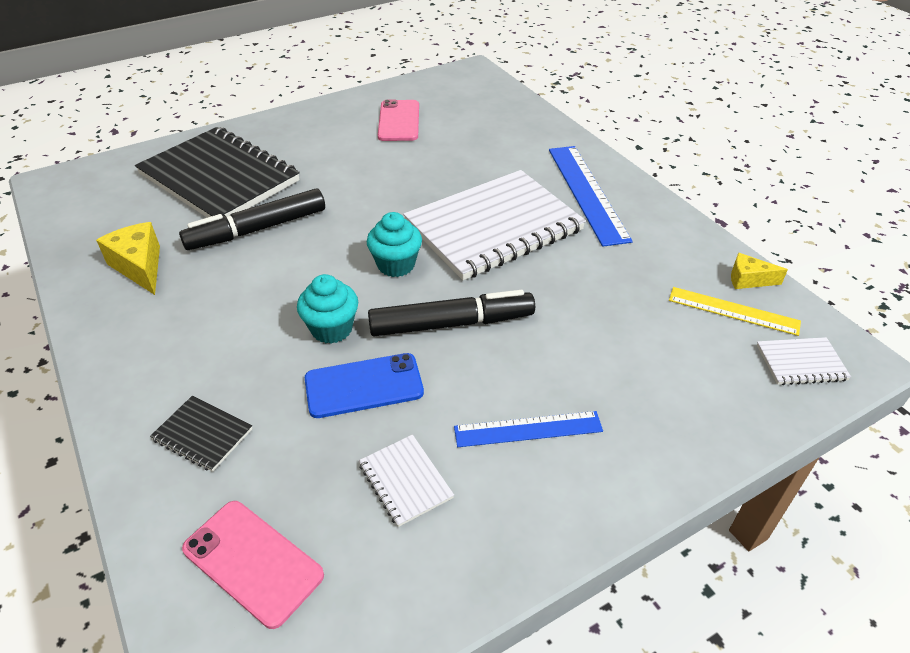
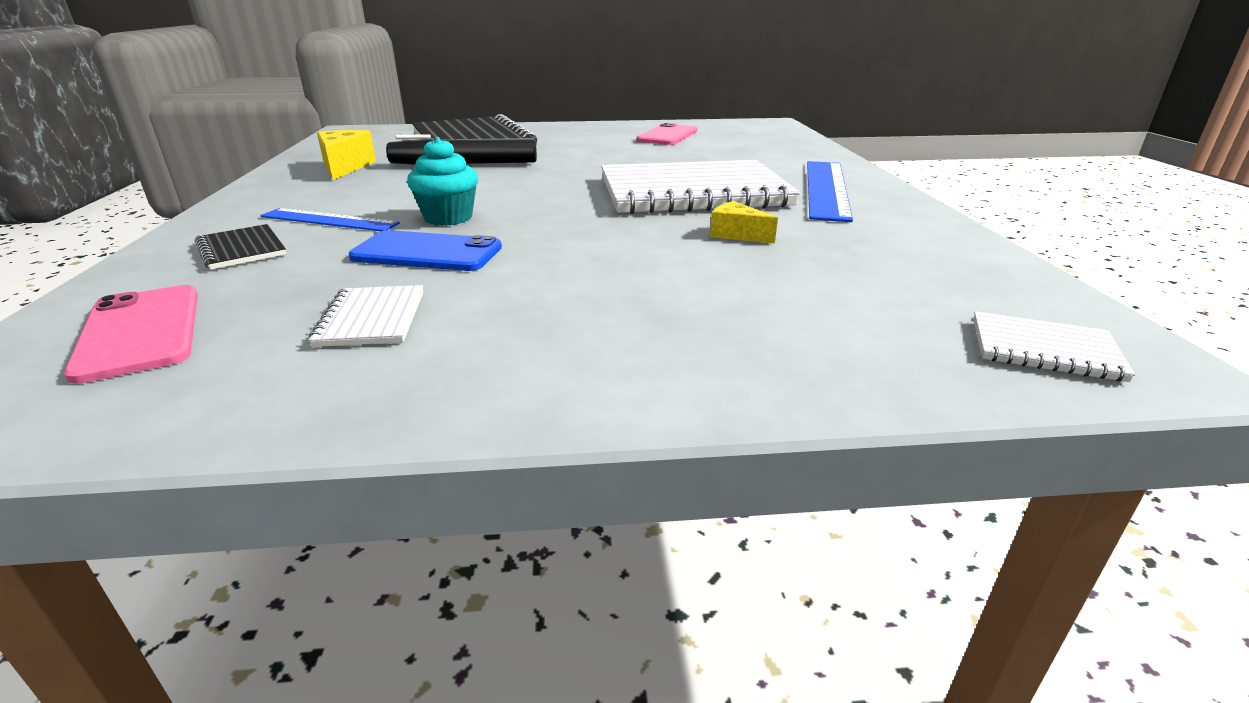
camera: 25 degrees right, 15 degrees down
(396, 265) = (562, 197): turquoise cupcake -> none
(450, 324) = (570, 235): black marker -> none
(528, 429) = (563, 316): blue ruler -> blue ruler (329, 220)
(733, 311) = (957, 288): yellow ruler -> none
(748, 280) = (1003, 270): yellow cheese -> yellow cheese (737, 234)

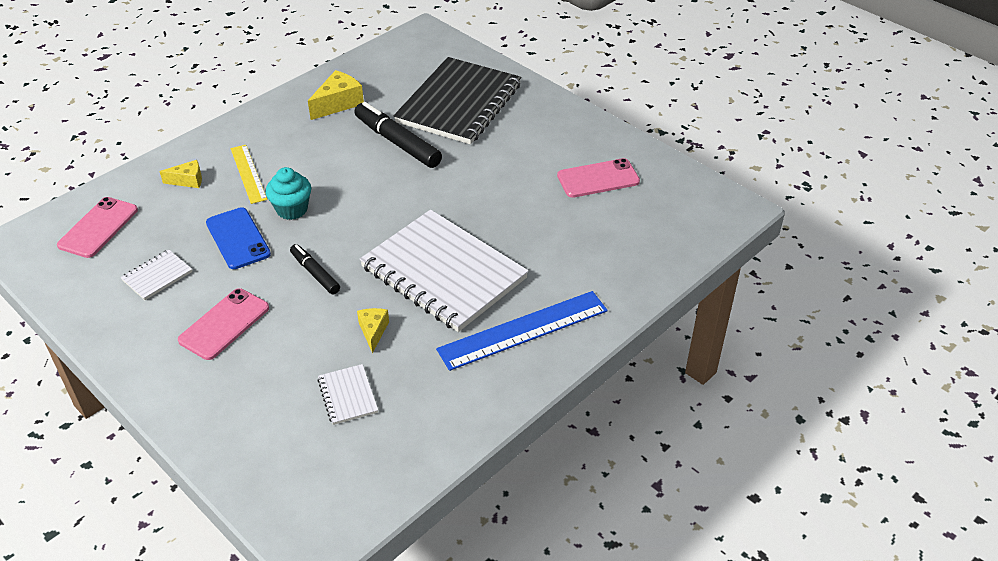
camera: 50 degrees right, 15 degrees up
(241, 249) = (188, 181): black notebook -> yellow cheese
(329, 220) = (248, 173): blue ruler -> yellow ruler
(577, 302) = (224, 324): none -> pink phone
(584, 234) = (315, 273): none -> black marker
(1044, 349) = (301, 501): white notebook -> white notebook (348, 396)

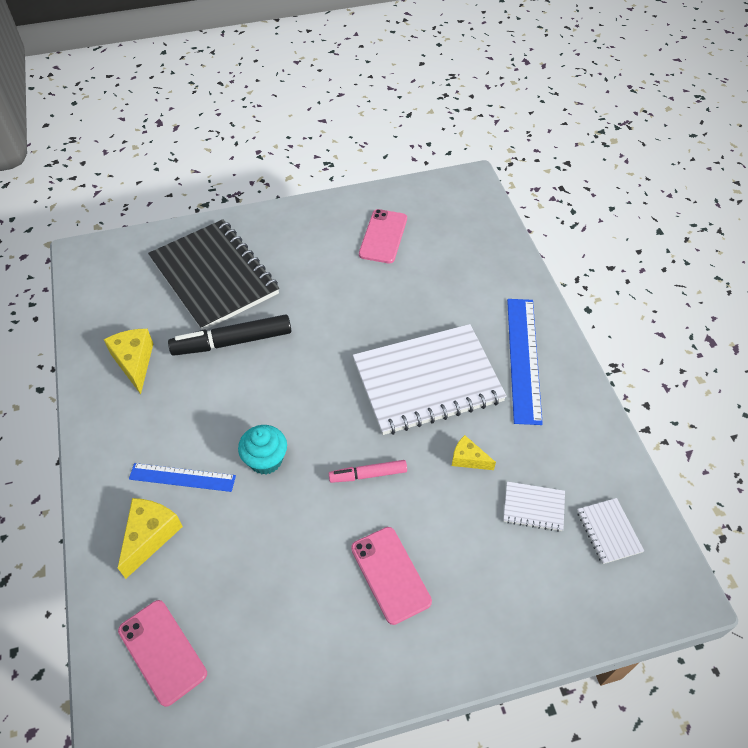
camera: 60 degrees left, 10 degrees up
(157, 276) = (283, 614): white notebook -> white notebook (608, 531)
(188, 181) = (150, 536): yellow cheese -> yellow cheese, size x1.61
(238, 238) = (276, 521): blue phone -> none
(248, 173) = (182, 477): yellow ruler -> blue ruler
(315, 273) = (368, 474): black marker -> pink marker

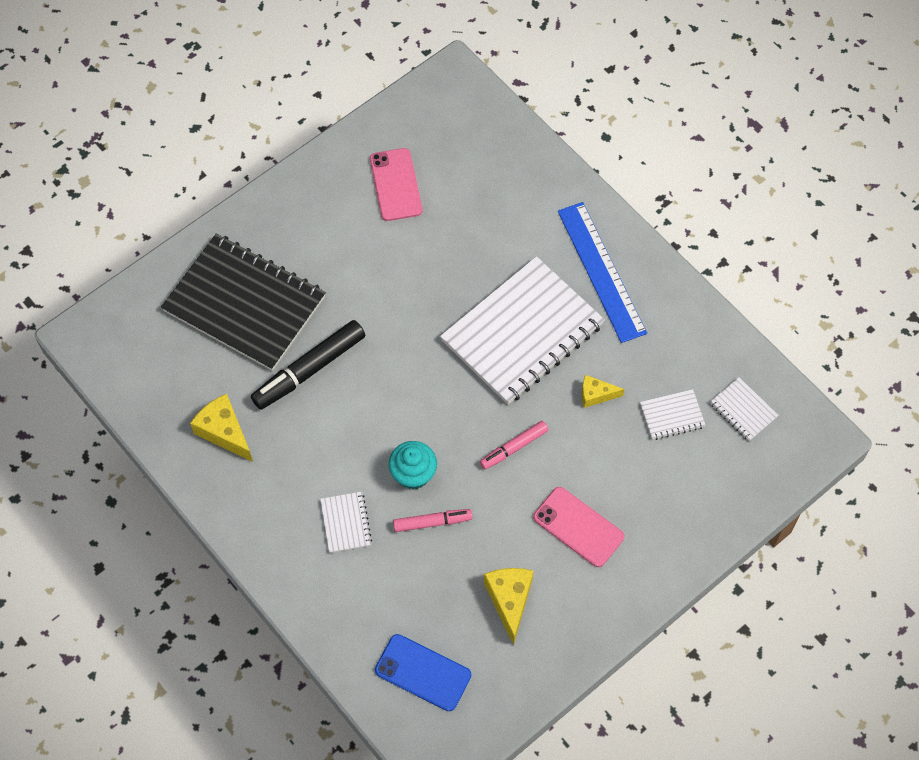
camera: 25 degrees left, 10 degrees up
(150, 536) = (351, 587): yellow cheese -> yellow cheese (509, 600)
(162, 652) = (423, 672): pink phone -> blue phone
(182, 477) = (346, 523): blue ruler -> white notebook
(257, 509) = (432, 522): none -> pink marker

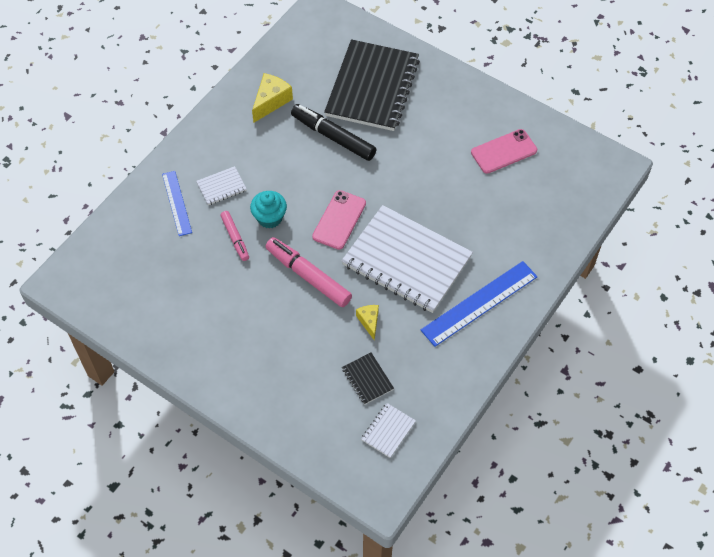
camera: 75 degrees right, 5 degrees down
(354, 585) = (176, 203): none -> blue ruler
(423, 672) = (120, 259): blue phone -> none
(509, 600) = (186, 300): yellow cheese -> none
(514, 447) = (308, 276): pink marker -> pink marker, size x1.73
(578, 527) = (255, 333): pink phone -> pink phone (339, 220)
(672, 415) = (367, 379): white notebook -> black notebook

